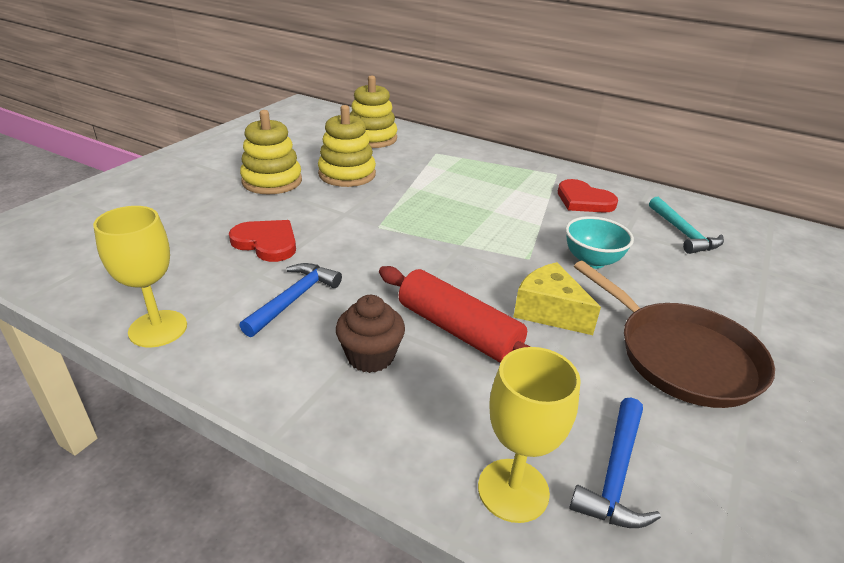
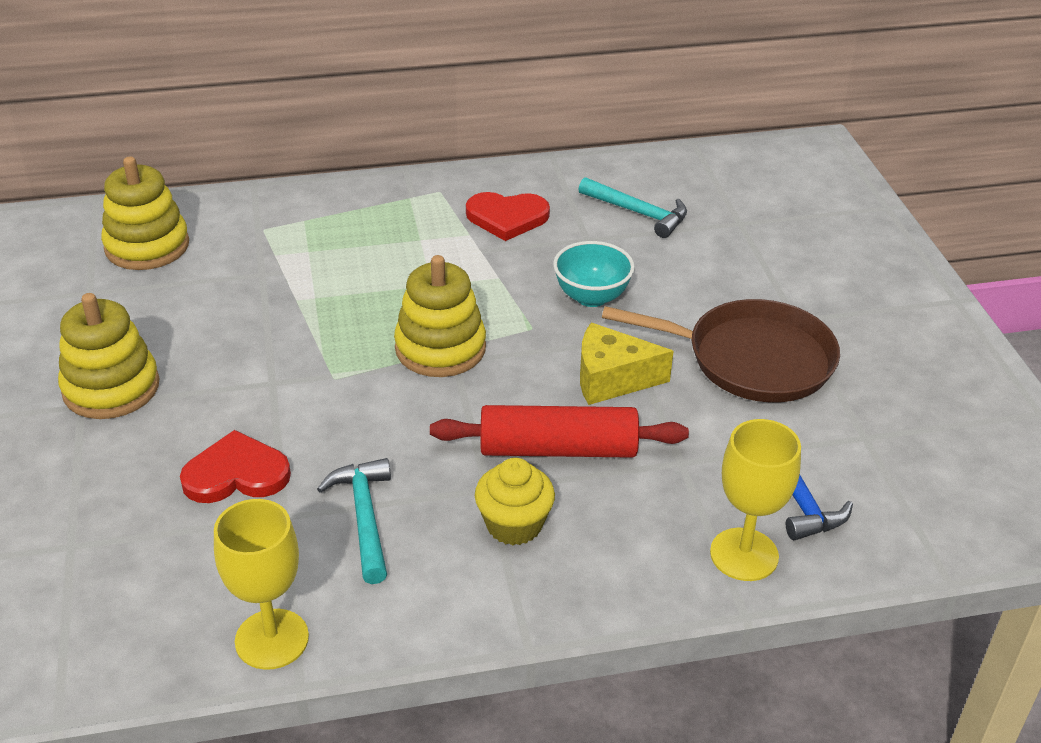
camera: 40 degrees left, 5 degrees up
(294, 299) = (364, 517): blue hammer -> turquoise hammer
(347, 174) = (195, 323): yellow stacking toy -> yellow stacking toy (440, 348)
(370, 356) = (514, 525): brown cupcake -> yellow cupcake

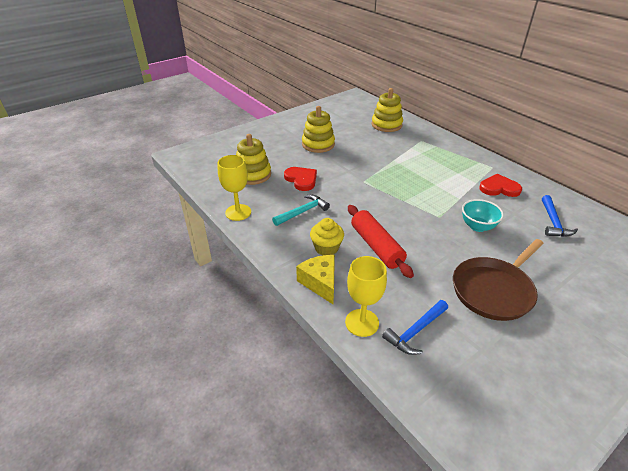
camera: 65 degrees right, 0 degrees up
(440, 348) = (402, 198): yellow stacking toy -> yellow stacking toy (253, 174)
(507, 218) = (499, 188): red heart -> red heart turned 120 degrees clockwise
(611, 379) = (432, 248): yellow cheese -> yellow cheese (320, 283)
(638, 213) = (553, 222): turquoise hammer -> blue hammer
(751, 359) = (494, 290): brown pan -> brown pan turned 60 degrees clockwise

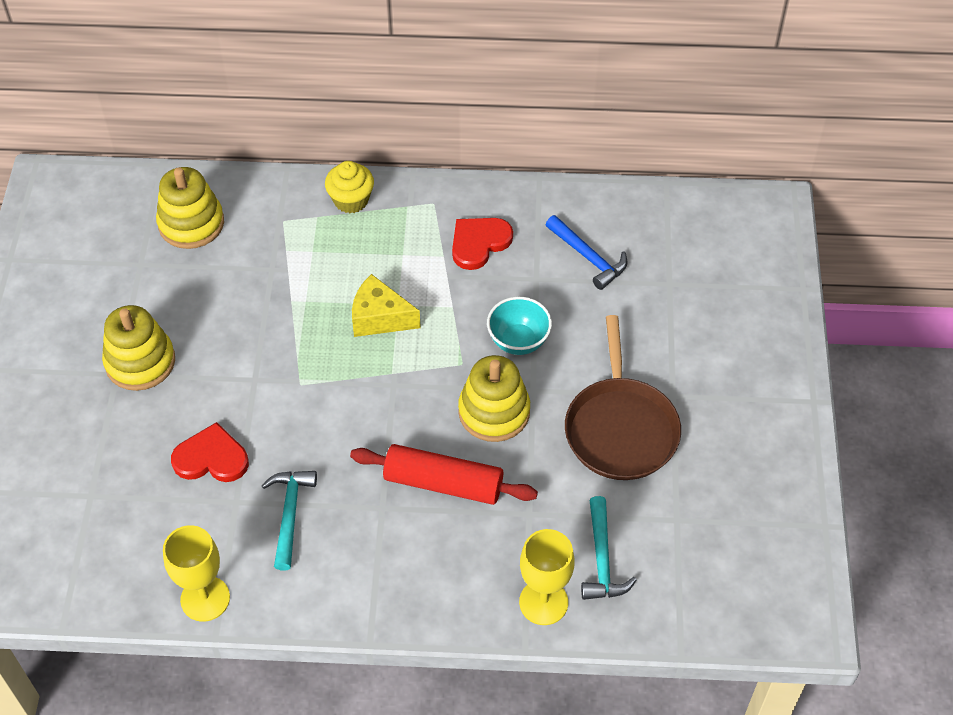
camera: 50 degrees left, 15 degrees up
(253, 174) = (126, 514): yellow stacking toy -> yellow stacking toy (494, 412)
(320, 283) = (444, 598): yellow cheese -> yellow cheese (379, 318)
(326, 248) = (391, 542): yellow cupcake -> yellow cupcake (351, 200)
(415, 331) = (602, 559): blue hammer -> turquoise hammer

